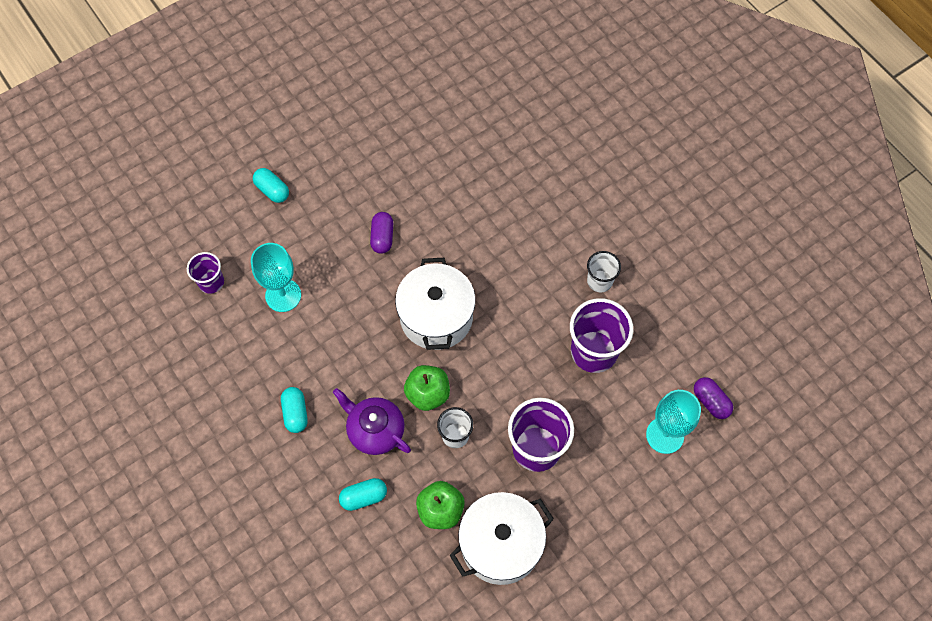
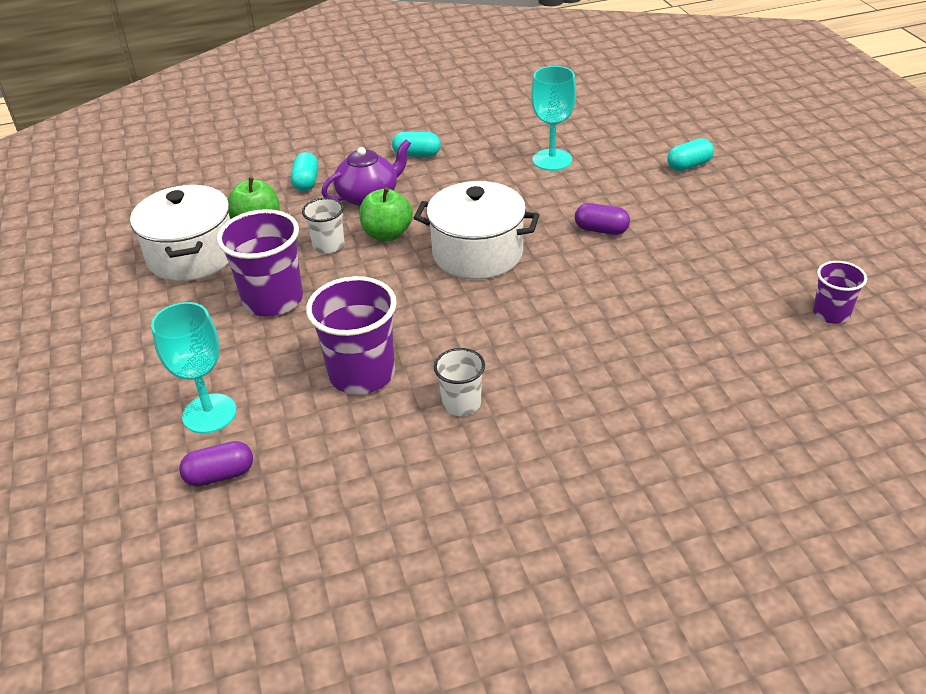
camera: 110 degrees right, 25 degrees down
(211, 282) = (585, 123): purple cup -> purple cup (831, 313)

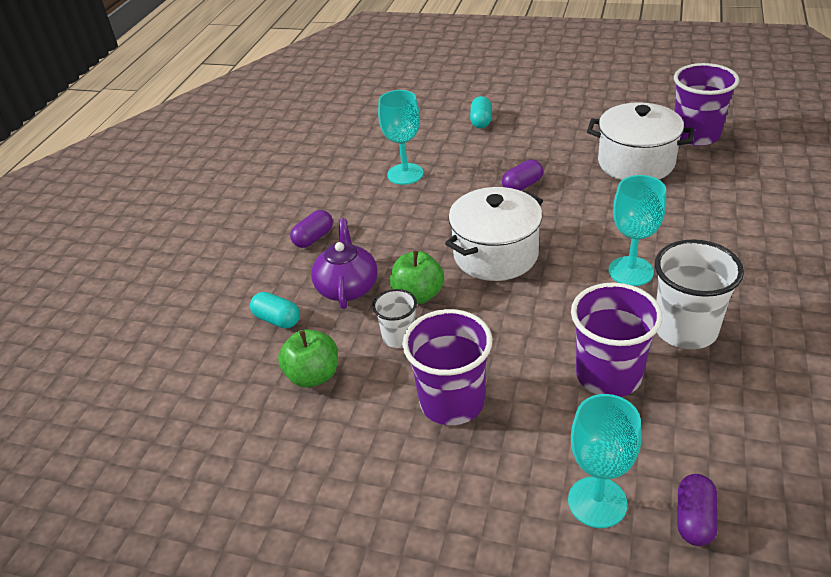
camera: 55 degrees left, 0 degrees up
(192, 256) = (319, 443): white pot -> white pot (636, 163)
(417, 155) = (313, 238): turquoise capsule -> purple capsule
(461, 403) = (685, 329): white cup -> white cup, size x1.78
(523, 342) = (630, 271): none -> turquoise goblet
(831, 313) = (696, 135): purple cup -> purple cup, size x1.78

